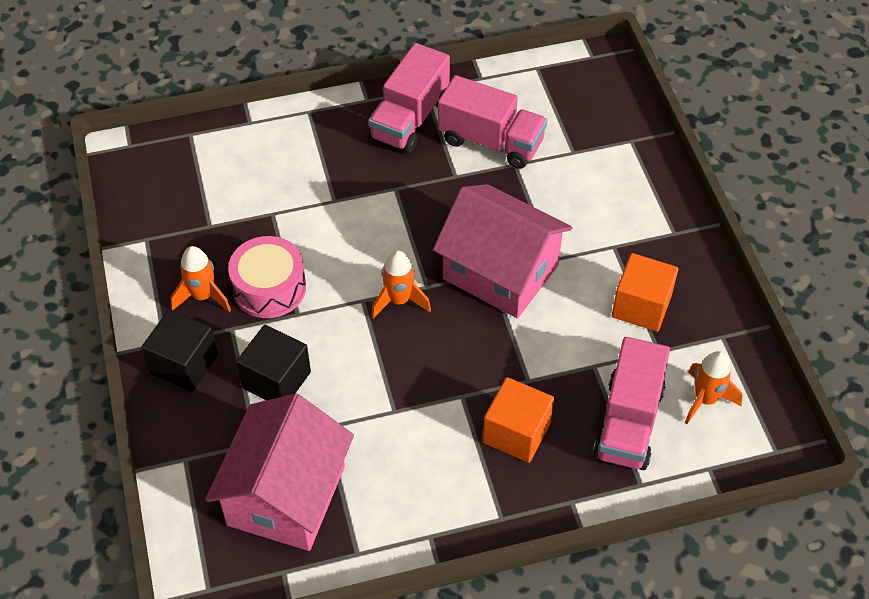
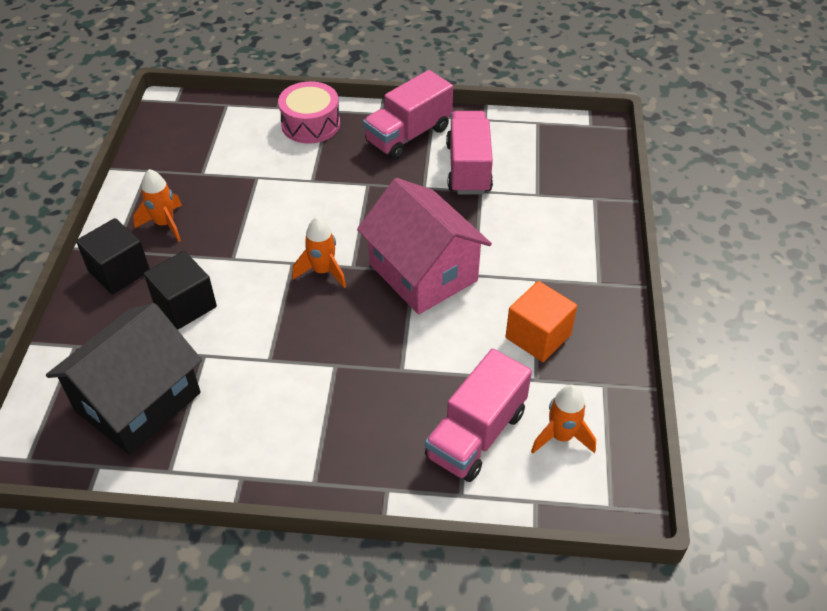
camera: 20 degrees right, 5 degrees down
(269, 288) = (221, 232): pink drum -> pink drum (310, 124)
(286, 495) = (138, 402): pink house -> black house
(491, 141) = (468, 168): pink truck -> pink truck turned 135 degrees counterclockwise
(516, 433) = (367, 411): orange cube -> none

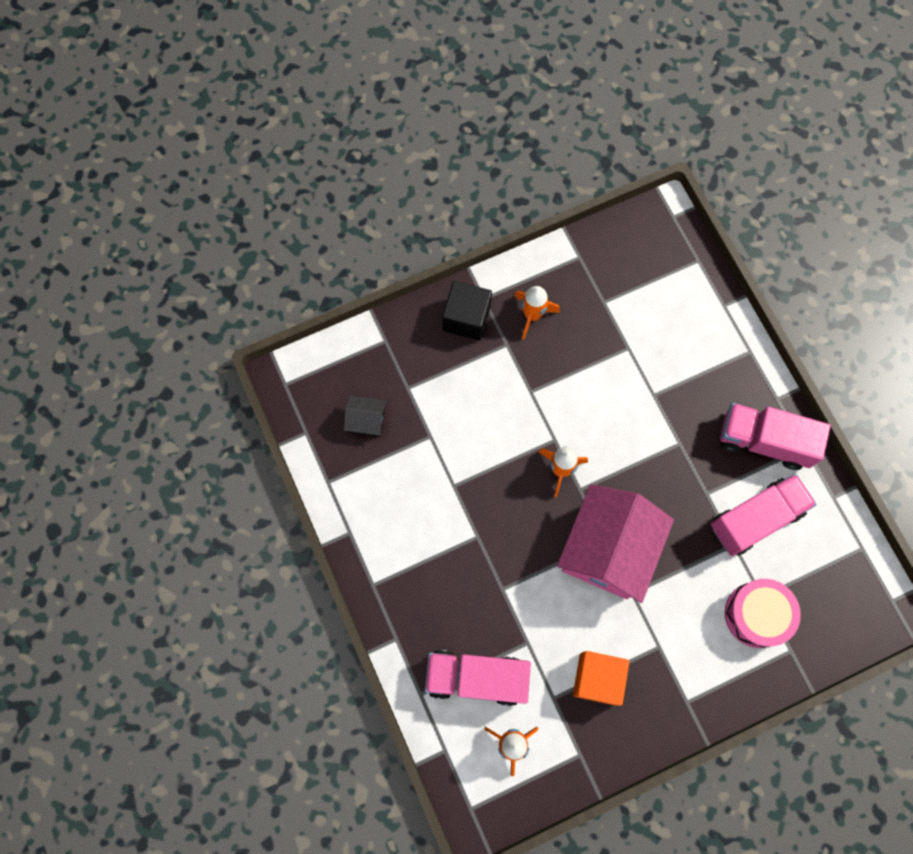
camera: 60 degrees right, 25 degrees up
(138, 402) = (366, 421): black house -> black house, size x0.43
(185, 305) = (465, 390): black cube -> none
(310, 124) = (721, 348): pink drum -> pink drum (757, 614)

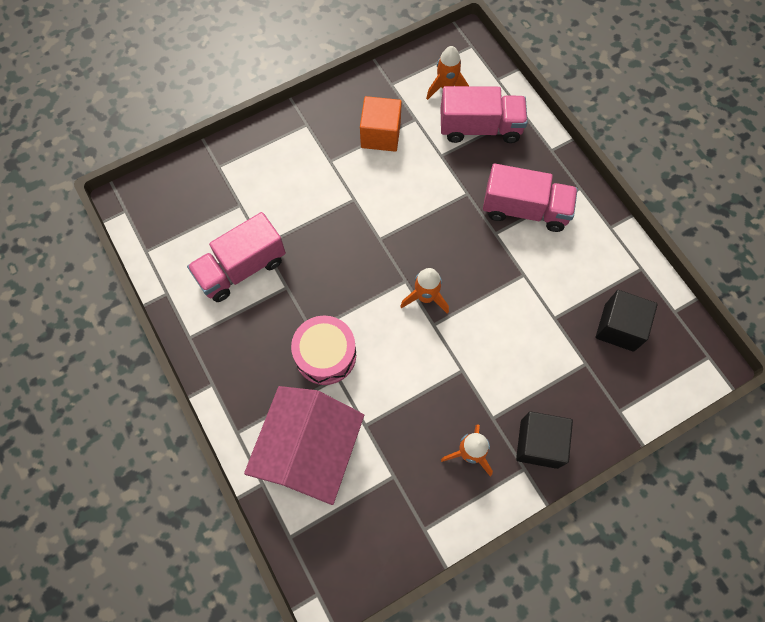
camera: 175 degrees right, 5 degrees down
(366, 421) = (619, 327): black house -> black cube
(608, 549) = (377, 232): pink house -> pink house (310, 452)
(757, 614) = (245, 191): pink drum -> pink drum (325, 355)
(764, 441) = (228, 340): pink truck -> pink truck (525, 209)

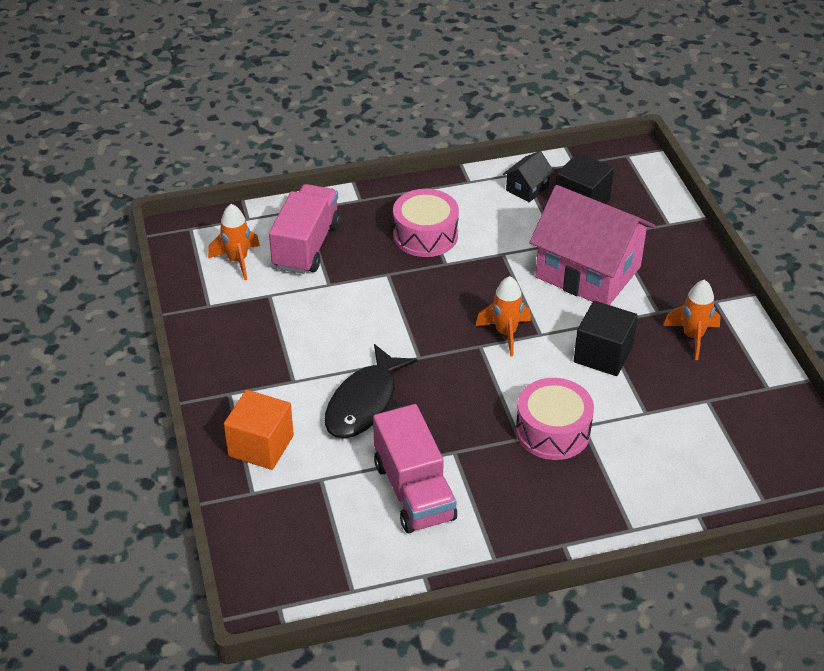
camera: 75 degrees left, 25 degrees down
(310, 452) = (667, 465): pink house -> pink house (588, 272)
(320, 214) = (365, 403): none -> black fish
(380, 135) = (277, 329): orange cube -> orange cube (261, 446)
(525, 209) = (425, 235): pink truck -> pink drum
(539, 444) = (691, 285): black cube -> black cube (603, 354)
(620, 277) = (527, 188): none -> black house

